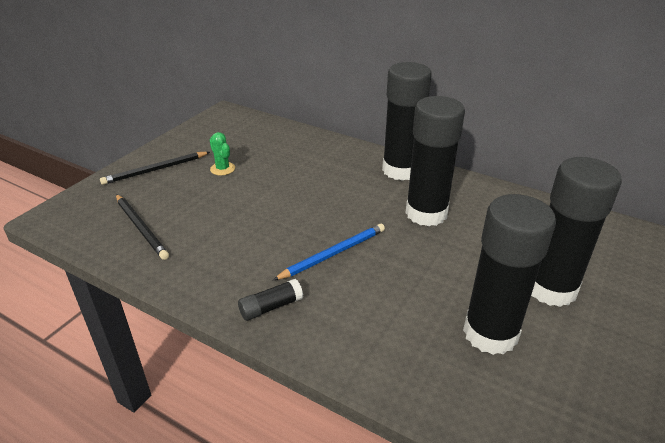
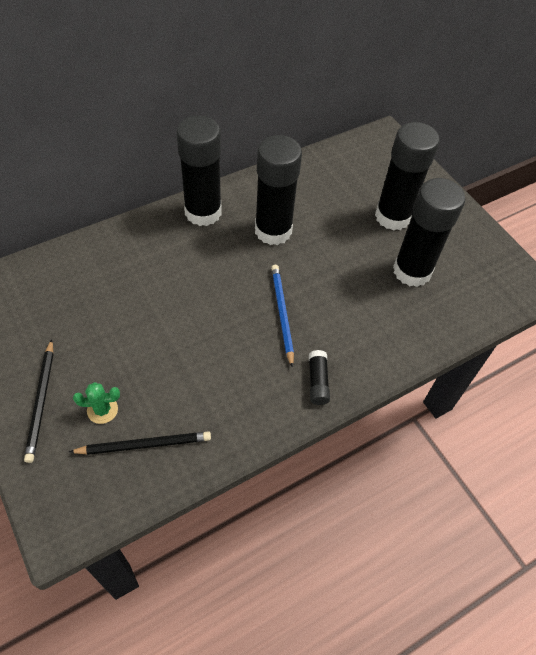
camera: 65 degrees left, 20 degrees up
(222, 169) = (90, 340): green cactus -> green cactus (102, 410)

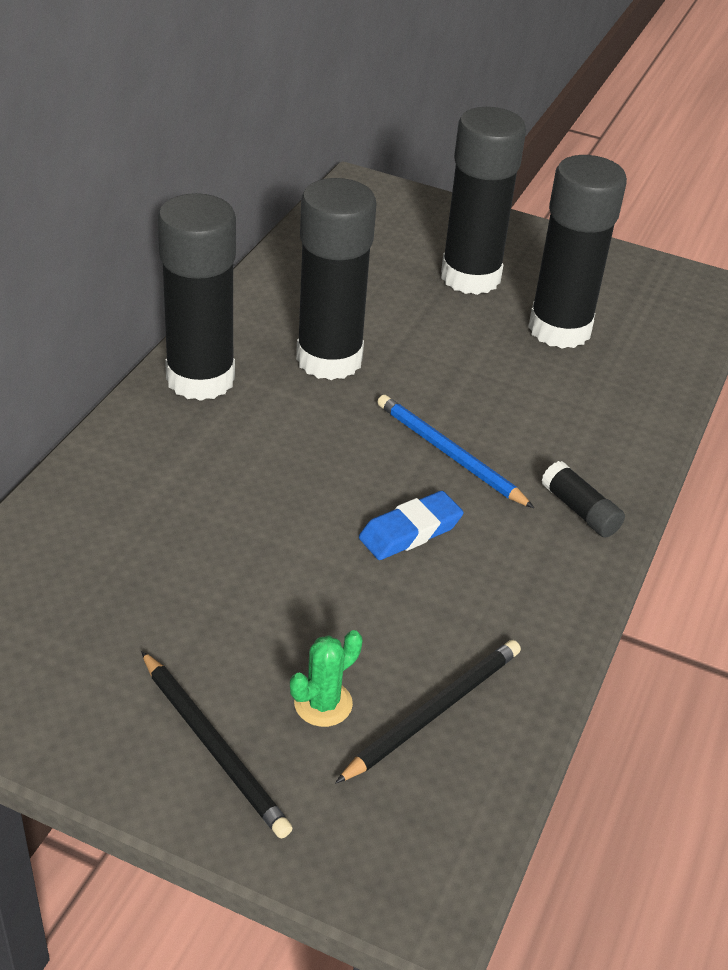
camera: 35 degrees left, 15 degrees down
(222, 345) = (410, 531): none -> blue eraser

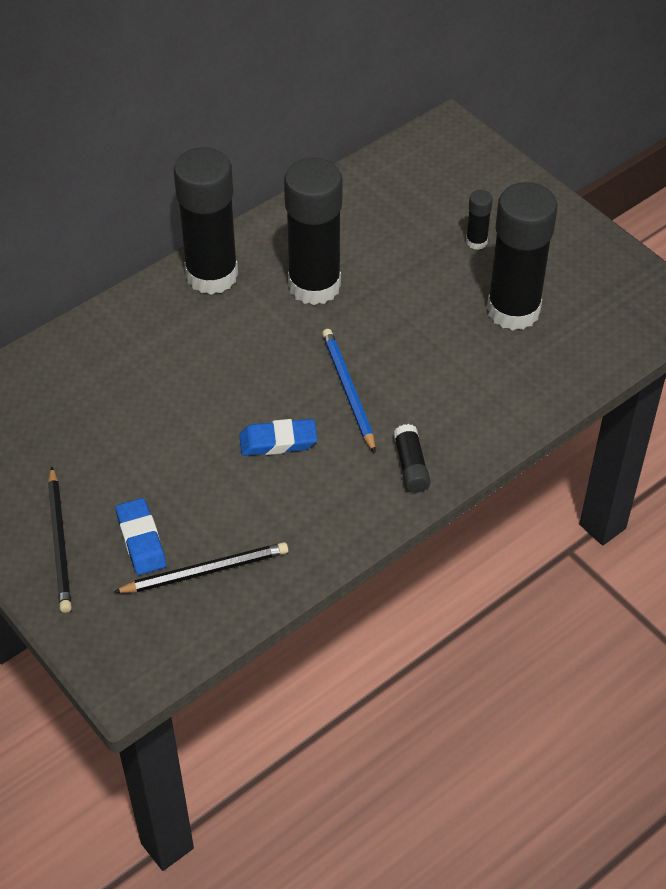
camera: 30 degrees right, 10 degrees up
(323, 704) = (141, 540): green cactus -> blue eraser
(470, 277) = (476, 242): black glue stick -> black glue stick, size x0.42

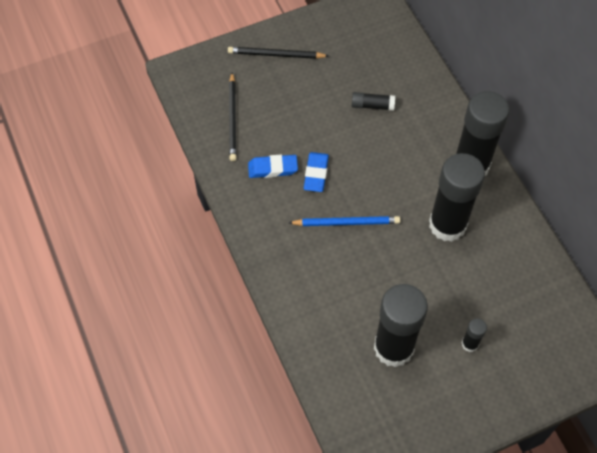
camera: 105 degrees right, 10 degrees up
(141, 540) = (264, 92): blue eraser -> blue eraser (272, 168)
(411, 466) = (274, 243): black glue stick -> black glue stick (372, 105)

